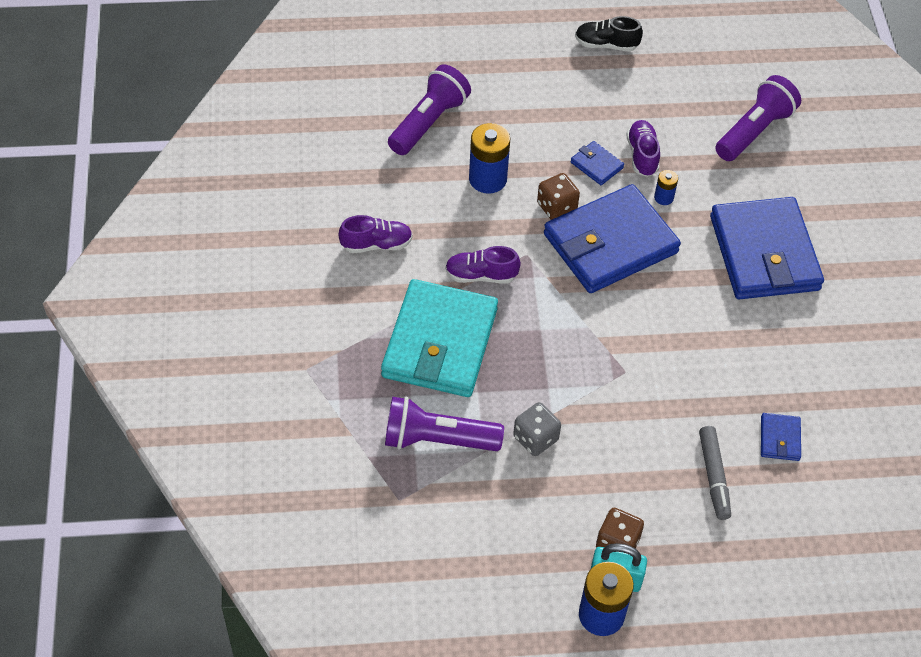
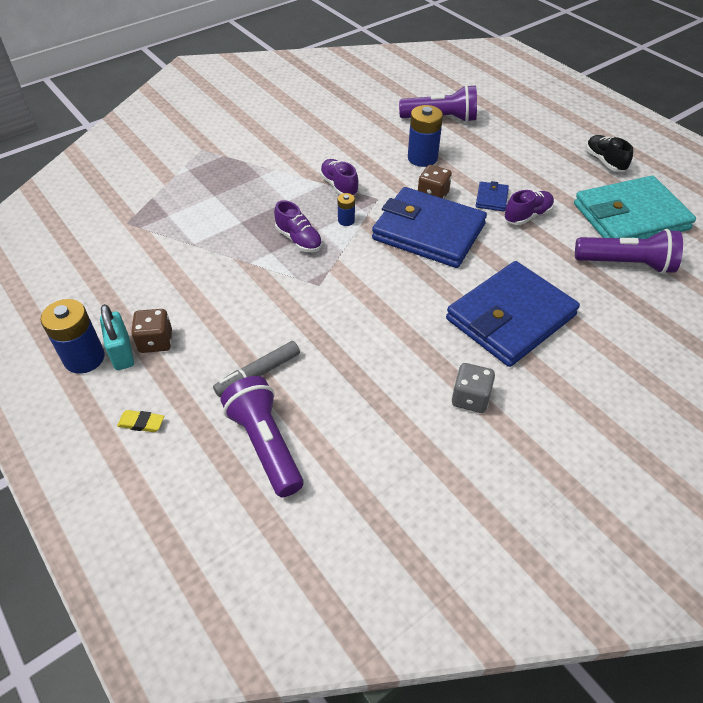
camera: 60 degrees right, 5 degrees down
(376, 244) = (321, 137): purple shoe -> purple shoe (299, 240)
(437, 439) = (187, 220): purple flashlight -> purple flashlight (265, 444)
(440, 343) = (267, 191): turquoise wallet -> turquoise wallet (630, 217)
(535, 438) = (221, 263): grey dice -> grey dice (470, 398)
(663, 198) = (501, 241): blue battery -> blue battery (346, 220)
(718, 595) = (141, 423): none -> yellow eraser
(780, 439) = (329, 402): blue wallet -> none

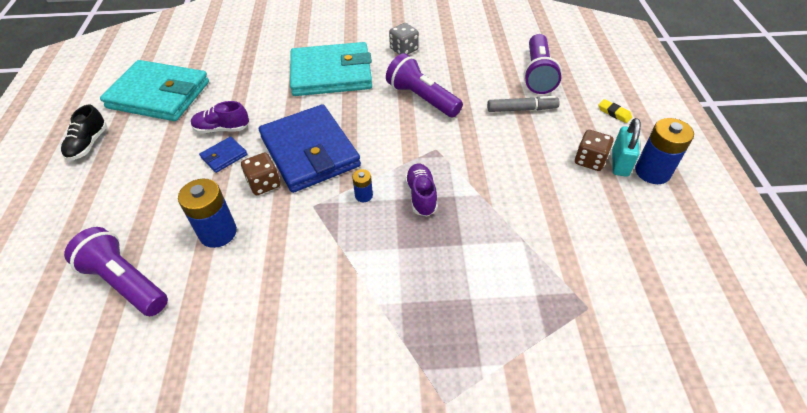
camera: 145 degrees left, 0 degrees up
(339, 186) = (333, 240): purple shoe -> none
(510, 317) = (331, 74): blue wallet -> turquoise wallet
(626, 264) = (218, 70): purple flashlight -> purple flashlight (422, 98)

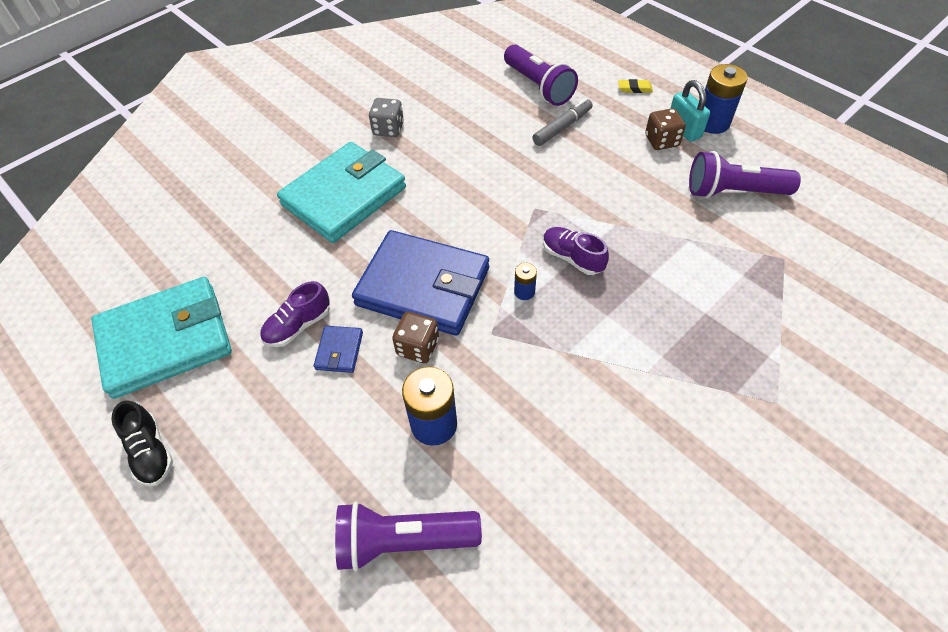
camera: 40 degrees left, 5 degrees up
(422, 98) = (466, 168): purple flashlight -> purple flashlight (733, 192)

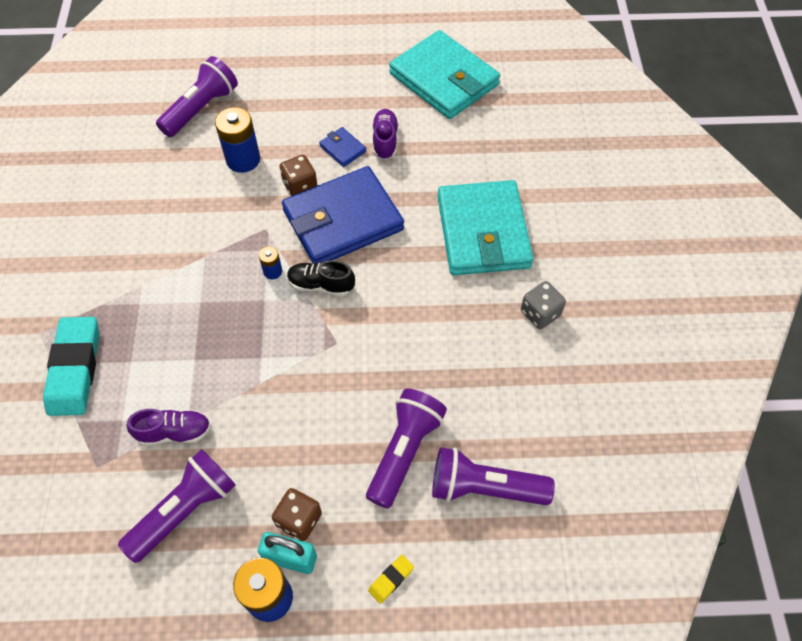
camera: 130 degrees right, 5 degrees up
(151, 452) = (369, 44): black shoe -> black shoe (321, 285)
(166, 340) = (444, 79): turquoise wallet -> turquoise wallet turned 60 degrees counterclockwise
(562, 127) = (404, 451): grey marker -> purple flashlight
(572, 258) = (265, 324): purple shoe -> purple shoe (174, 432)
(760, 343) = (75, 369): none -> turquoise eraser

